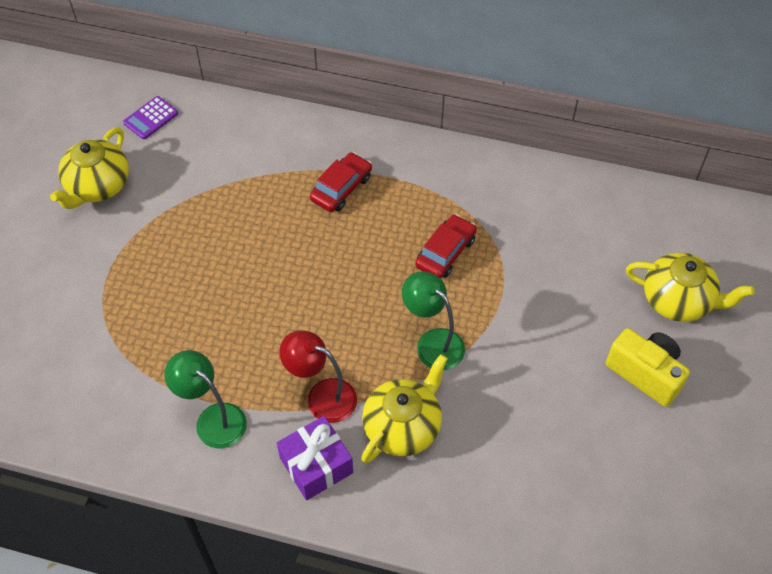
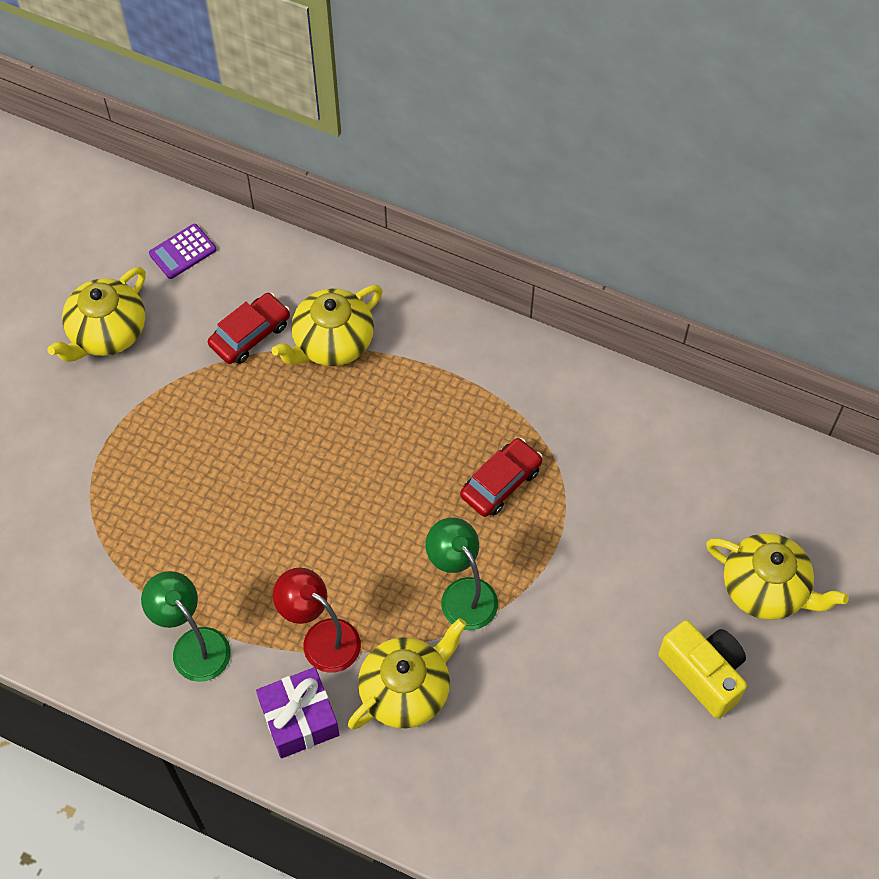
camera: 10 degrees right, 5 degrees up
(286, 168) = (332, 343): none -> yellow teapot
(341, 188) = (393, 380): red car -> red car (250, 334)

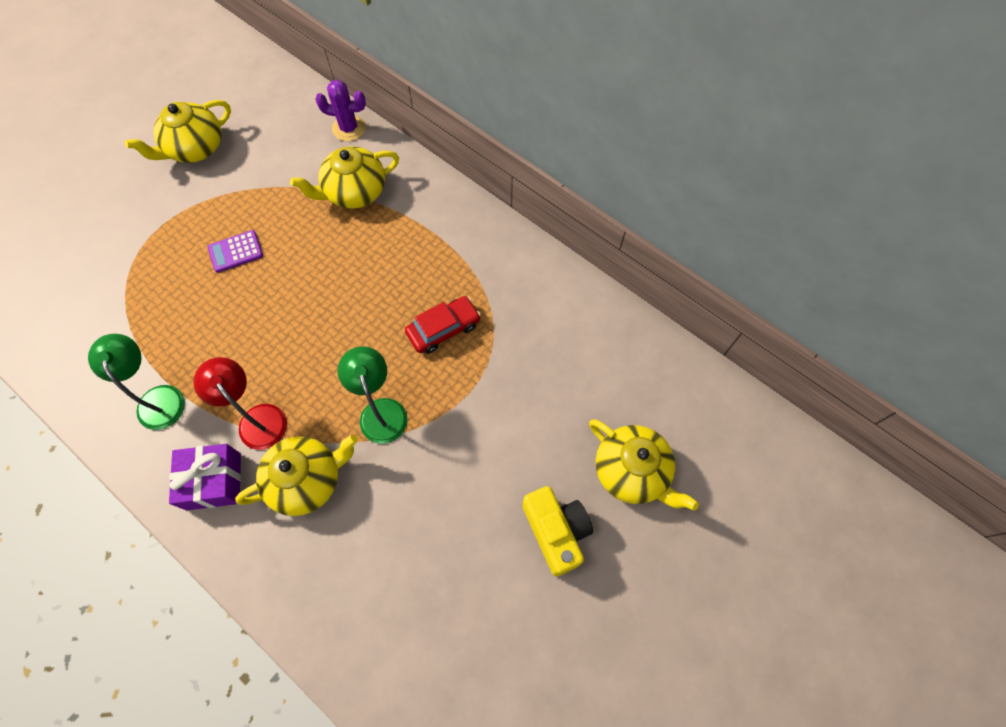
camera: 15 degrees right, 5 degrees up
(183, 252) = (273, 103): purple calculator -> purple calculator (236, 252)
(250, 334) = (297, 172): red car -> none
(293, 263) = (349, 128): none -> purple cactus

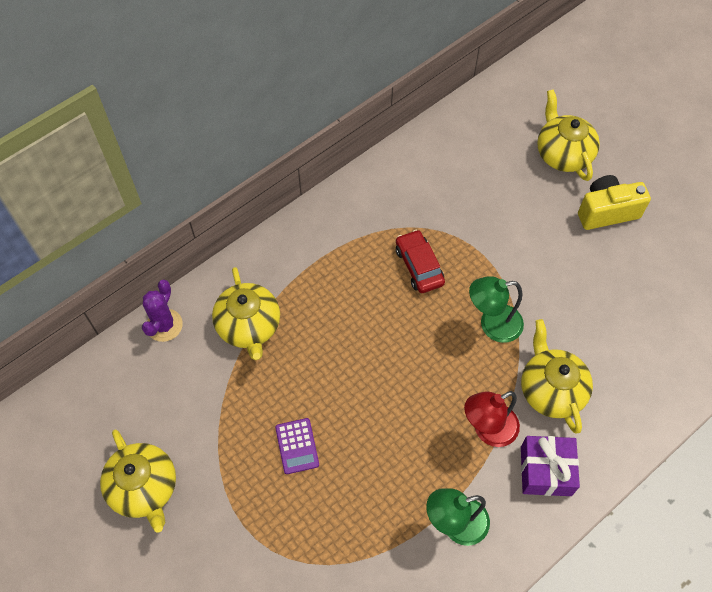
camera: 80 degrees left, 5 degrees down
(632, 471) = (562, 154): yellow teapot -> yellow teapot turned 75 degrees counterclockwise

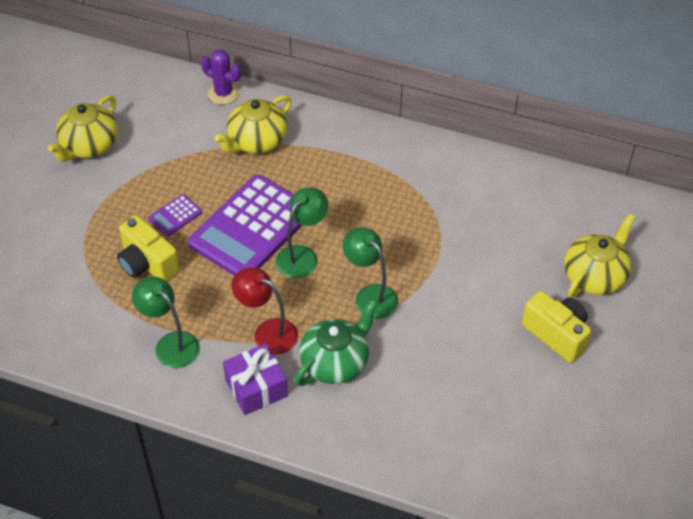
camera: 60 degrees right, 10 degrees down
(164, 325) = (223, 93): purple cactus -> purple cactus turned 45 degrees clockwise
(343, 501) = (147, 264): none -> yellow camera
(356, 384) = (251, 228): none -> purple calculator
(415, 357) = (302, 255): none -> green lamp
(419, 266) = (391, 221): red car -> none
(550, 390) = (335, 362): yellow teapot -> green teapot

